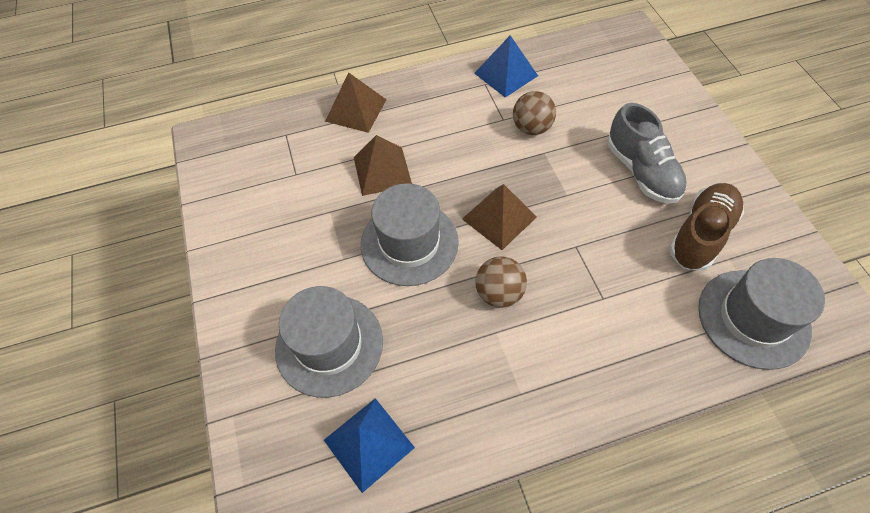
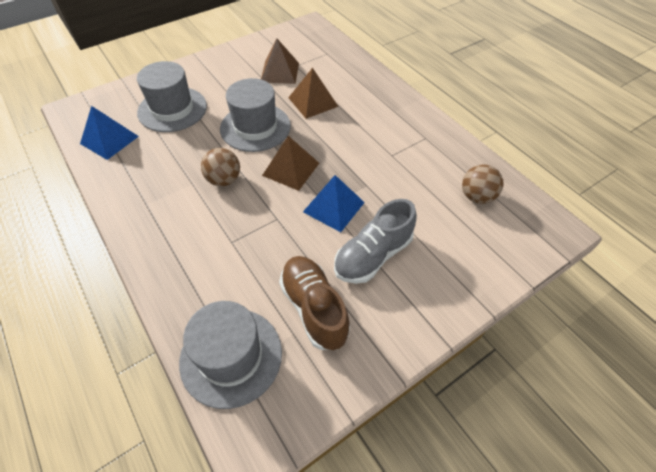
camera: 70 degrees right, 5 degrees down
(356, 110) = (363, 78): brown pyramid -> brown pyramid (280, 72)
(506, 74) = (444, 148): blue pyramid -> blue pyramid (334, 207)
(531, 128) = (390, 173): brown ball -> brown ball (476, 196)
(700, 235) = (314, 308): brown shoe -> brown shoe turned 135 degrees counterclockwise

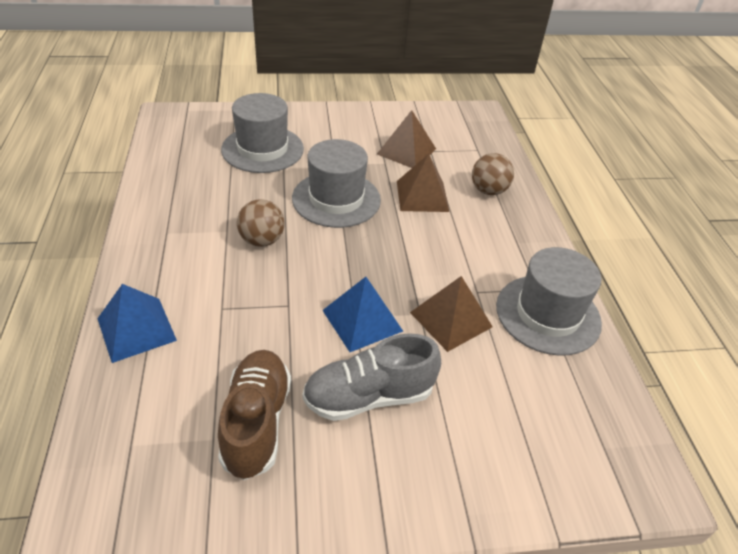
camera: 25 degrees right, 10 degrees down
(109, 140) = (179, 156): blue pyramid -> blue pyramid (136, 329)
(231, 356) = (131, 428): grey hat -> grey hat (548, 314)
(291, 169) = (343, 258): brown pyramid -> brown pyramid (451, 319)
(476, 196) = (557, 388): brown ball -> brown ball (488, 191)

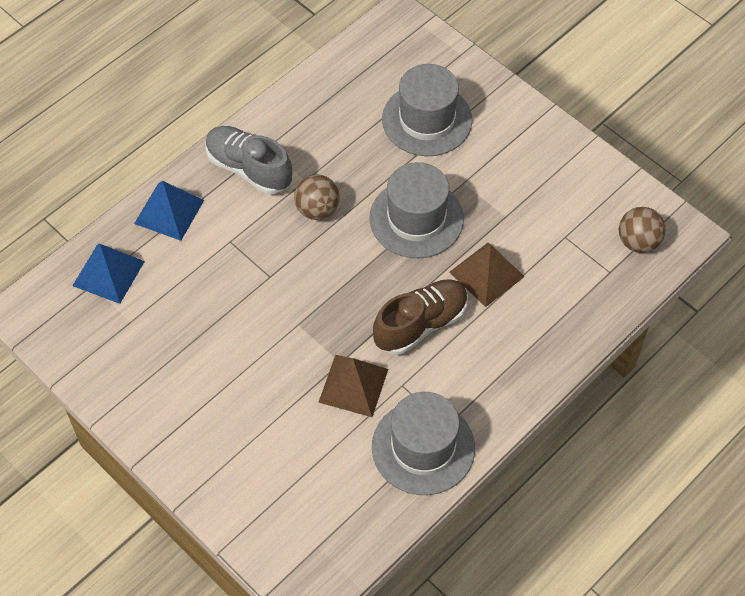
camera: 55 degrees right, 15 degrees up
(256, 422) = (161, 334): brown shoe -> brown shoe (420, 324)
(362, 320) = (298, 331): blue pyramid -> blue pyramid (108, 273)
(369, 396) = (235, 381): grey shoe -> grey shoe (249, 169)
(406, 151) = (542, 220): brown pyramid -> none
(488, 191) = (549, 318): brown ball -> brown ball (638, 242)

